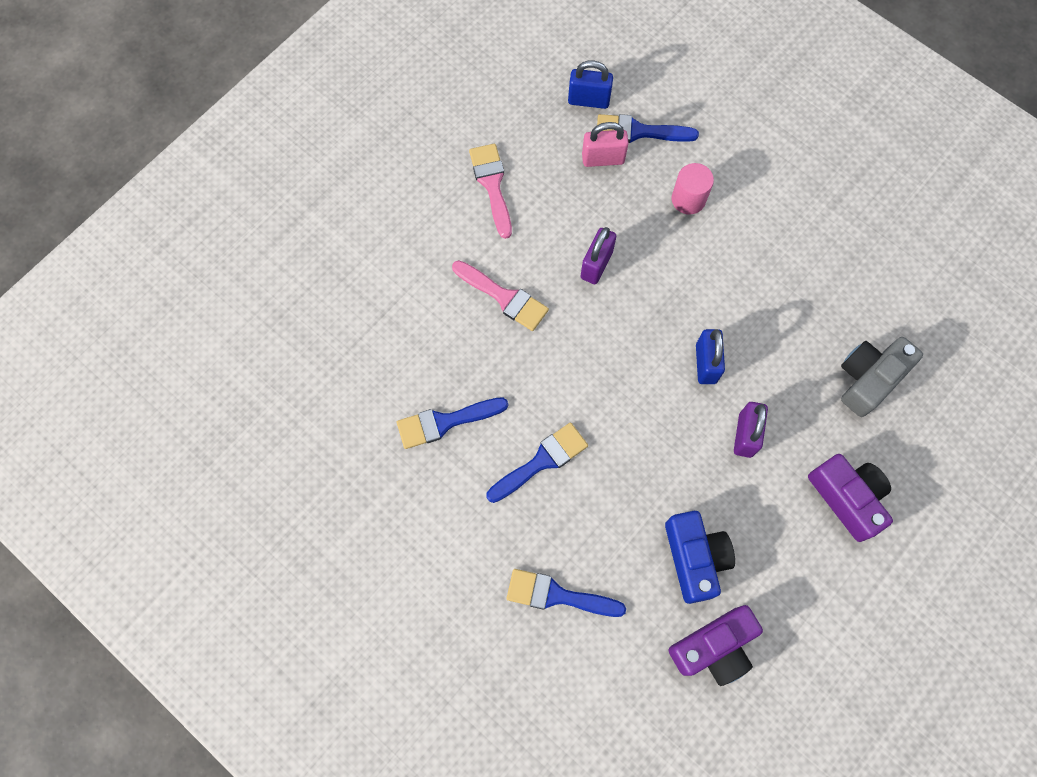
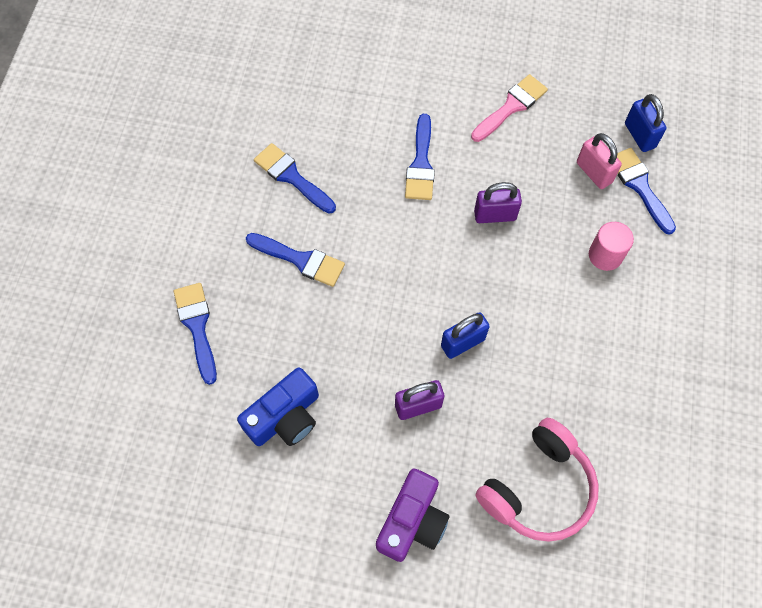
camera: 60 degrees right, 5 degrees down
(504, 297) = (421, 164): pink brush -> blue brush
(714, 648) = (217, 469): purple camera -> none
(868, 378) = (538, 488): grey camera -> pink headphones

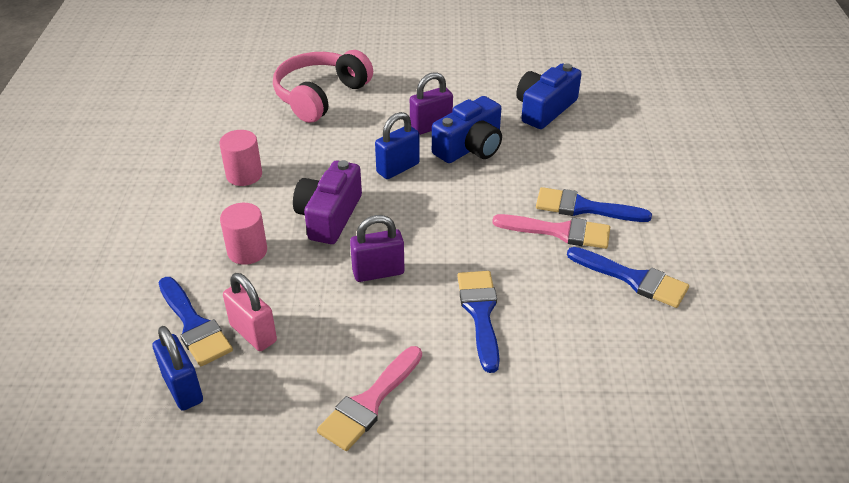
camera: 170 degrees right, 25 degrees down
(197, 326) = (656, 150): blue brush -> none
(332, 235) = (559, 232): none -> pink brush
(383, 363) = (470, 147): none -> blue camera
(412, 521) = (420, 72): purple camera -> purple camera (329, 216)
(617, 357) = (244, 175): none -> pink cylinder

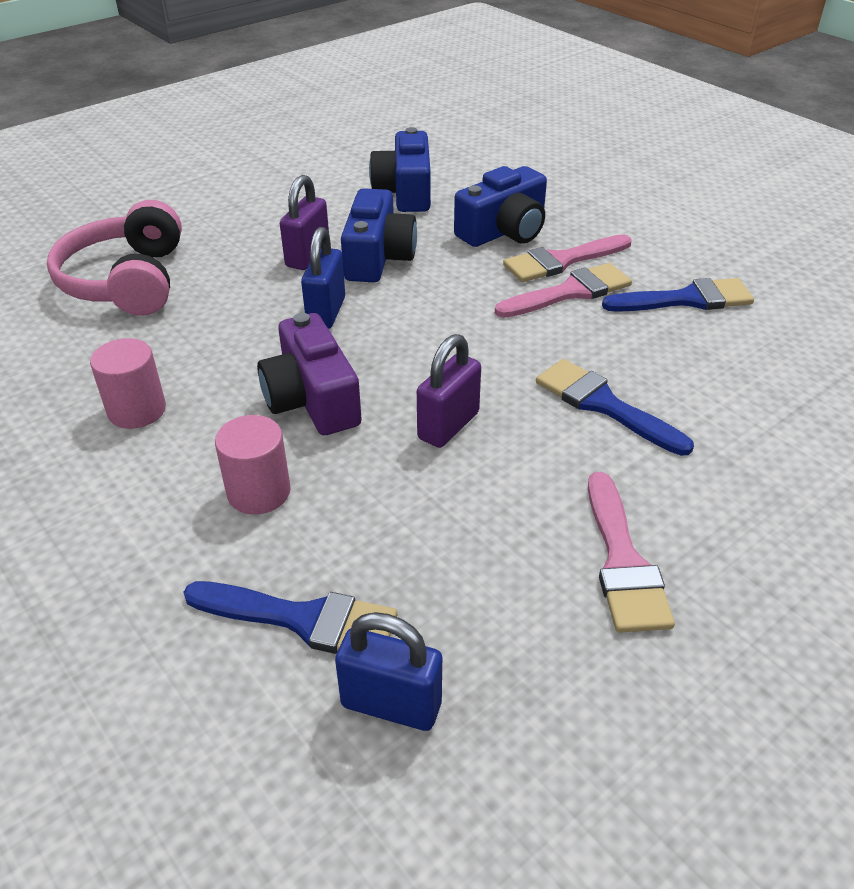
camera: 40 degrees left, 0 degrees up
(253, 333) = (393, 578): pink padlock -> none
(573, 167) = (504, 231): none -> blue camera
(584, 208) = (562, 261): blue brush -> pink brush

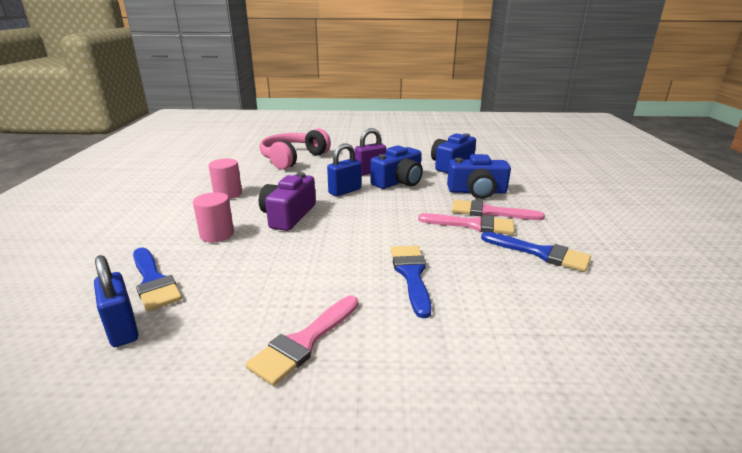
camera: 40 degrees right, 15 degrees down
(448, 426) = (323, 248): purple padlock -> none

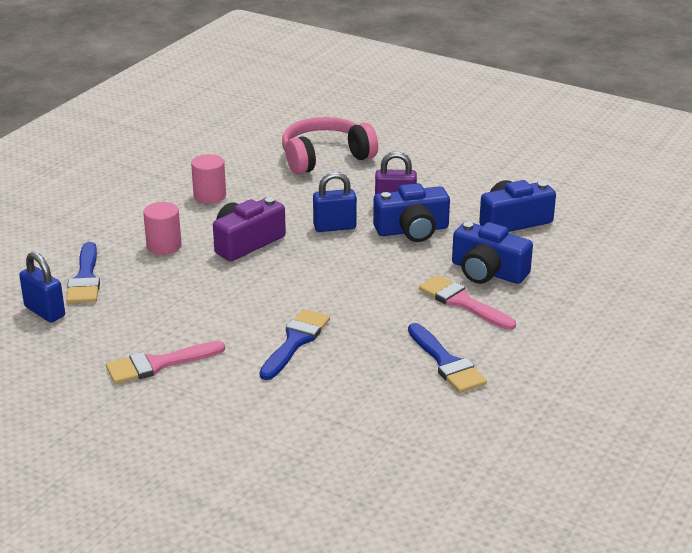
camera: 30 degrees right, 5 degrees up
(122, 329) = (45, 312): blue padlock -> blue padlock turned 45 degrees counterclockwise
(472, 225) = (421, 311): pink brush -> none

